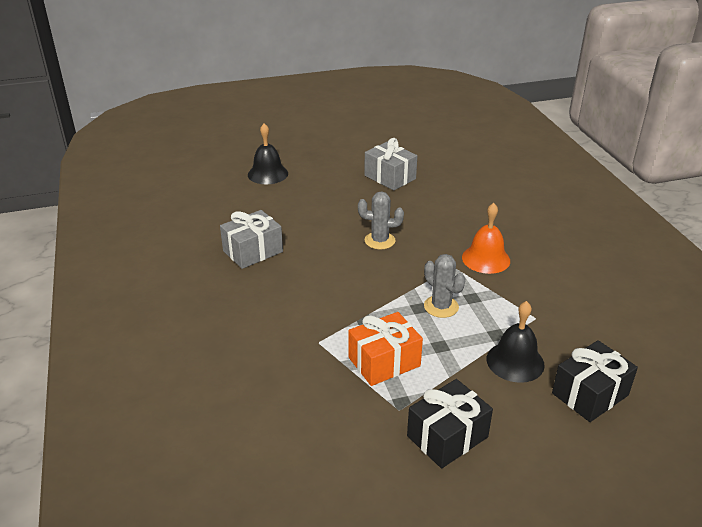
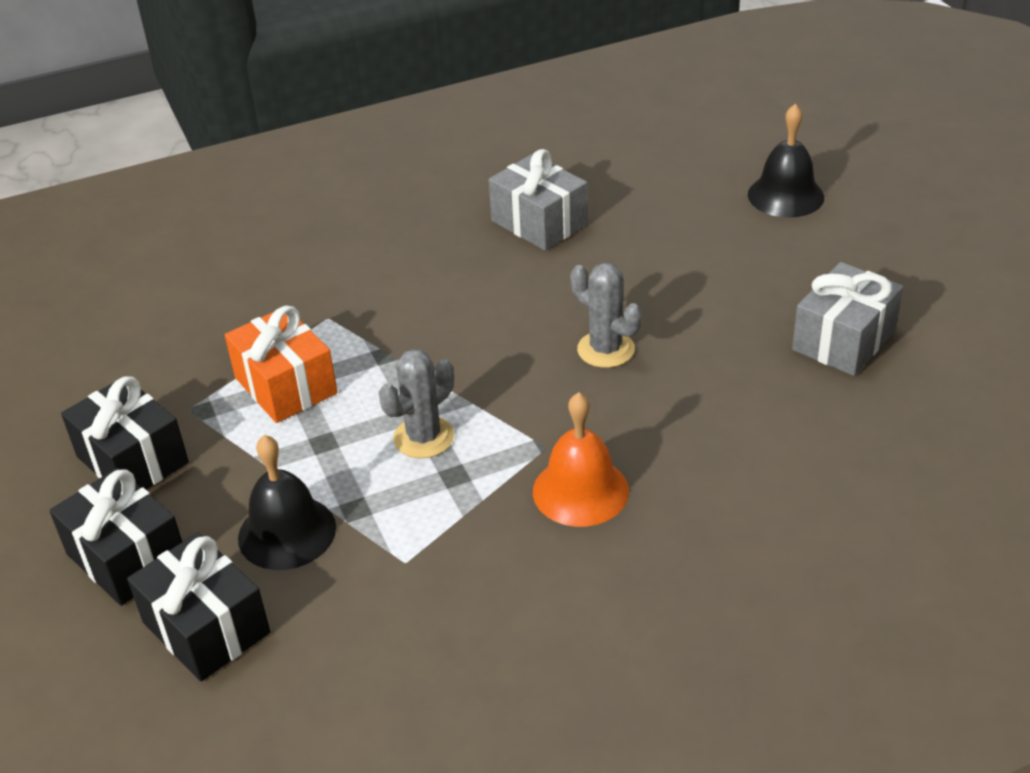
camera: 85 degrees right, 5 degrees up
(380, 241) = (606, 349): grey cactus -> grey cactus turned 45 degrees counterclockwise
(538, 433) = (127, 557): none -> black gift

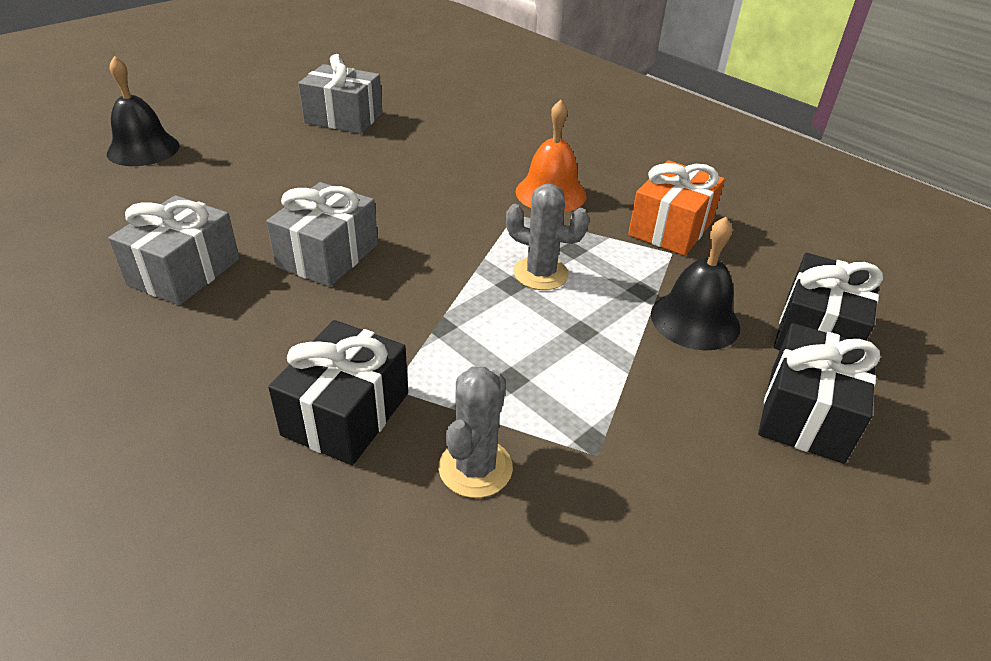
camera: 115 degrees left, 0 degrees up
(132, 460) = (697, 470): black gift -> black gift (346, 414)
(285, 385) = (519, 384): orange gift -> orange gift (671, 228)
(526, 301) = (328, 255): none -> grey gift
(606, 349) = (387, 205): grey cactus -> grey cactus (475, 468)

